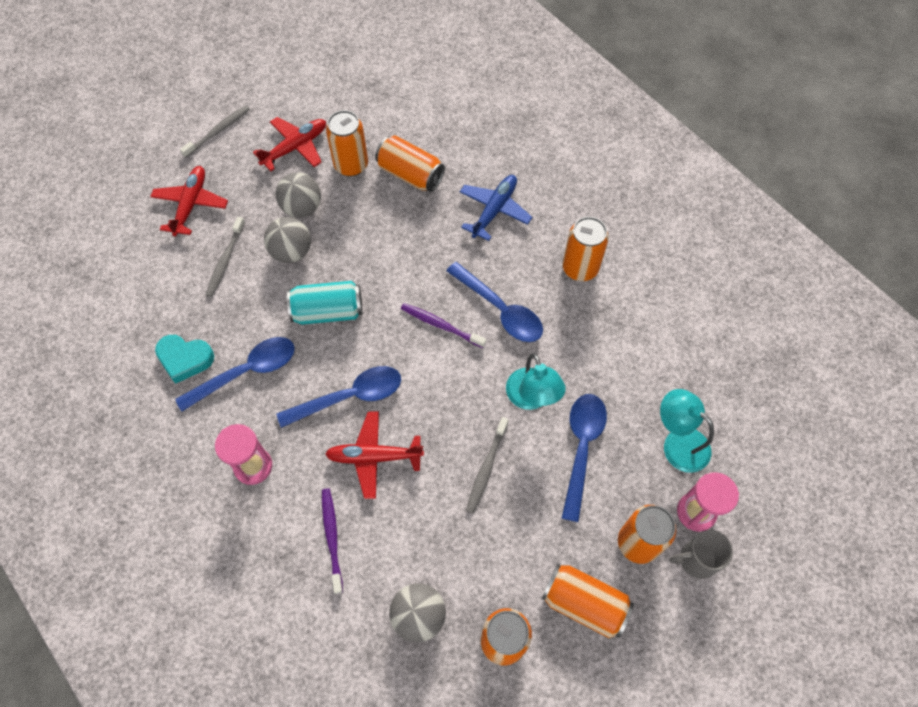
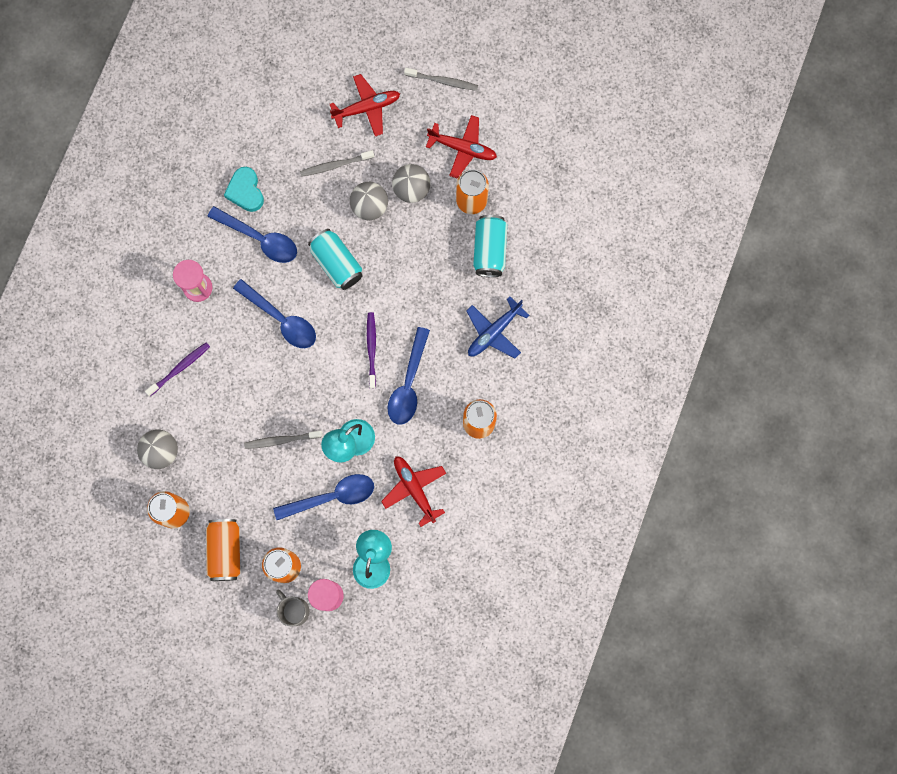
camera: 60 degrees right, 15 degrees up
(374, 457) = (248, 361): red plane -> red plane (414, 489)
(410, 174) = (489, 250): orange can -> turquoise can
(494, 210) = (494, 332): blue plane -> blue plane turned 135 degrees clockwise

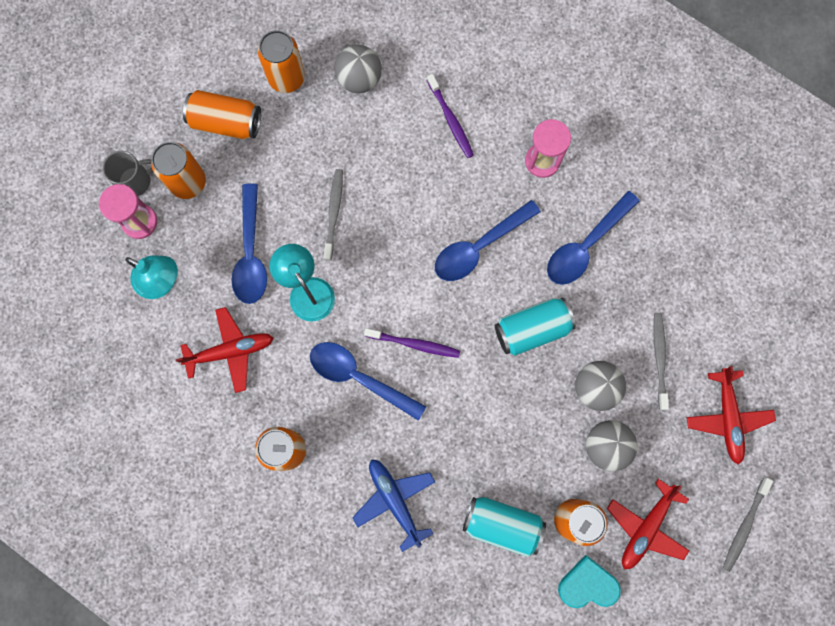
camera: 105 degrees right, 0 degrees up
(245, 191) = (649, 243): turquoise heart -> turquoise heart (587, 584)

